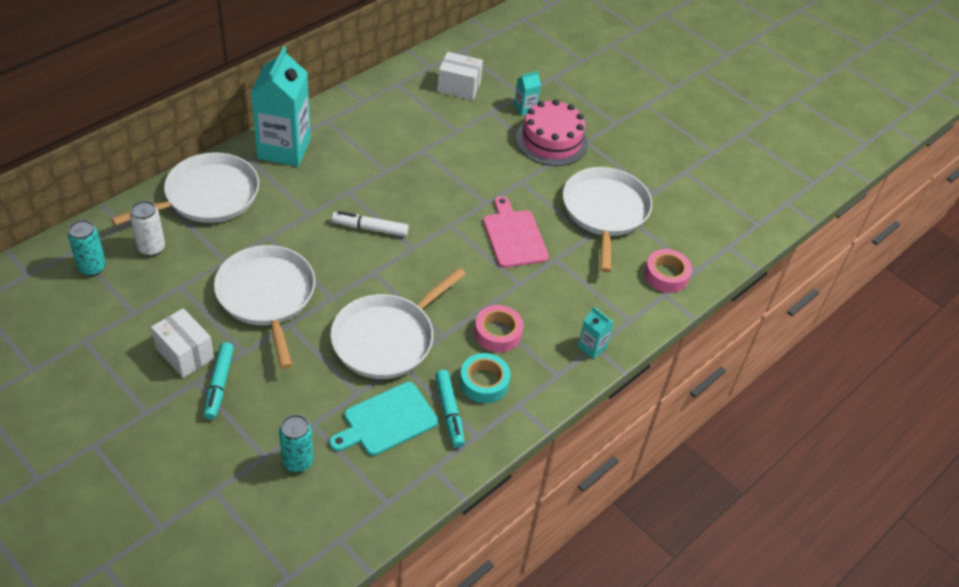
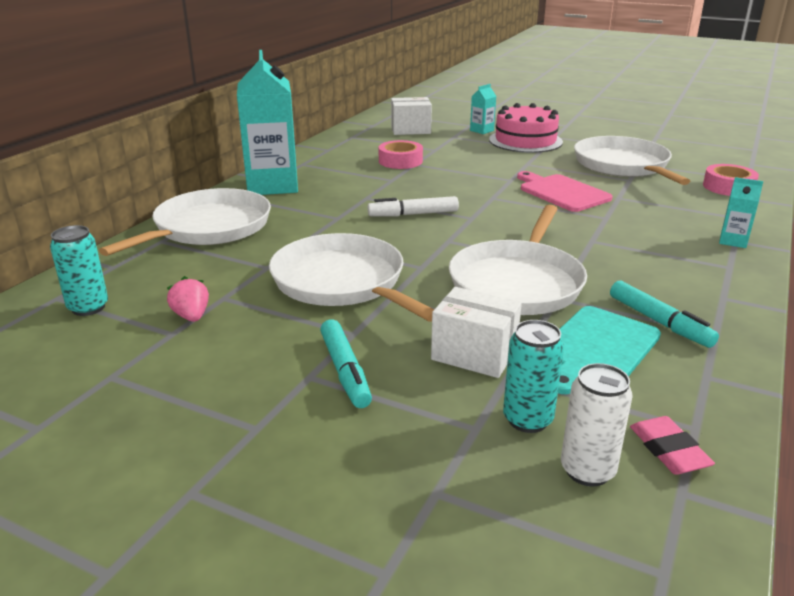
camera: 15 degrees left, 20 degrees down
(151, 248) = (163, 276): white can -> white can (587, 470)
(152, 299) = (191, 316): none -> pink strawberry
(185, 354) = (273, 354): white box -> white box (474, 354)
(358, 511) = (668, 450): none -> pink eraser
(484, 382) = (664, 290): turquoise tape -> none
(498, 333) = (629, 252): pink tape -> pink tape (400, 161)

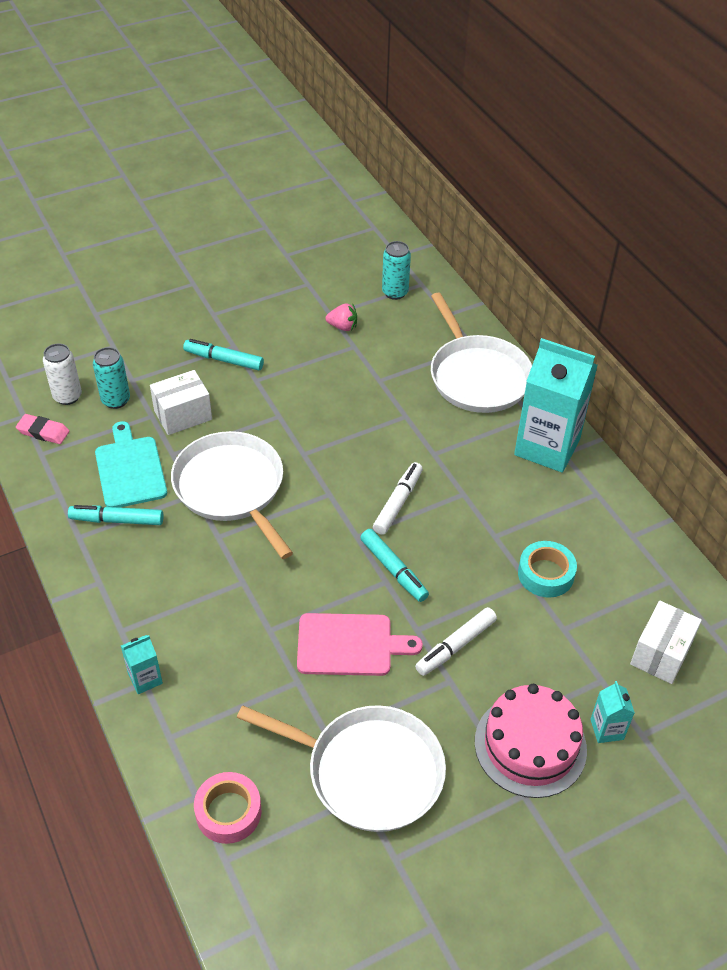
camera: 125 degrees right, 20 degrees up
(342, 282) = (321, 404): white pan -> none
(400, 161) = (545, 574): pink tape -> turquoise tape
(478, 198) = (393, 570): none -> turquoise marker
(501, 168) = (455, 646): none -> white marker

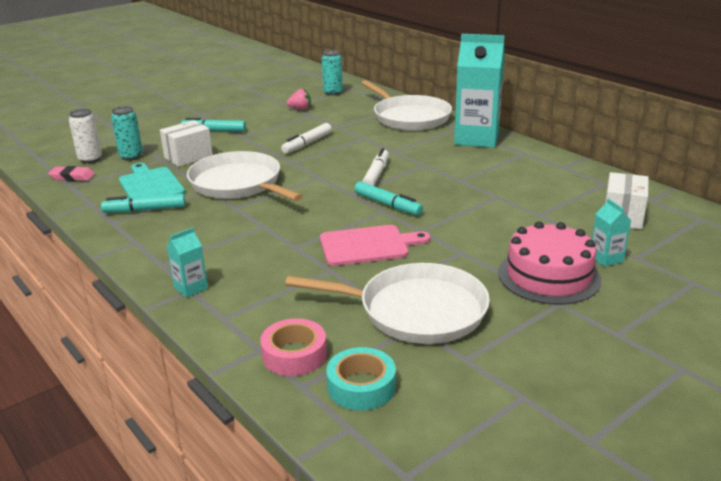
camera: 10 degrees left, 20 degrees down
(455, 646) = (457, 234): white marker -> white marker (307, 144)
(545, 574) = (509, 192): turquoise tape -> turquoise tape (361, 386)

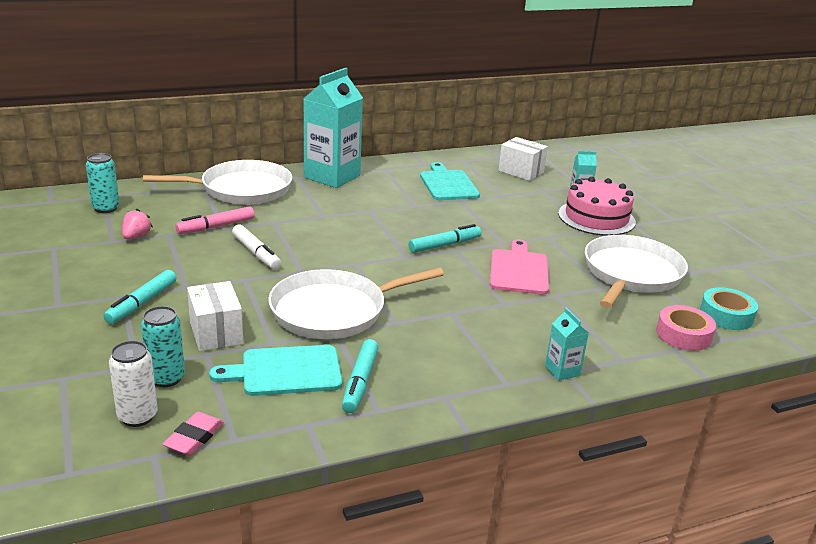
camera: 75 degrees left, 0 degrees up
(337, 124) = (216, 227): none -> pink marker
(376, 174) = (373, 236): white marker -> none
(529, 185) = (448, 184): none -> turquoise cutting board

